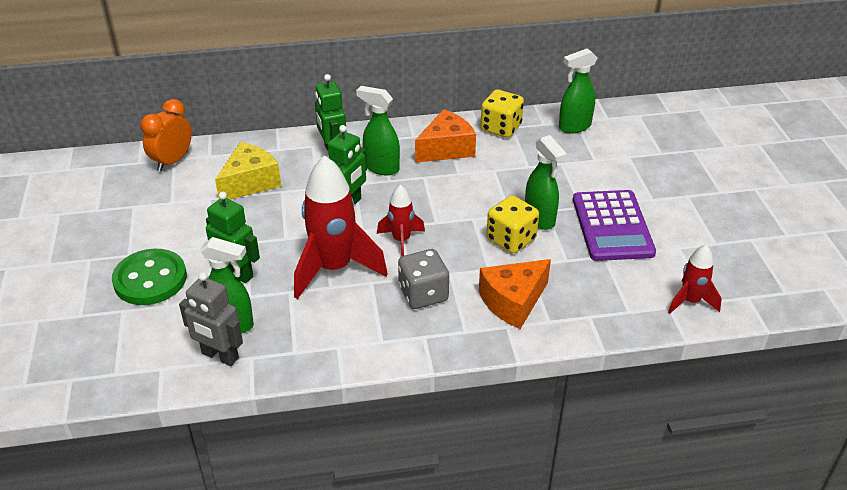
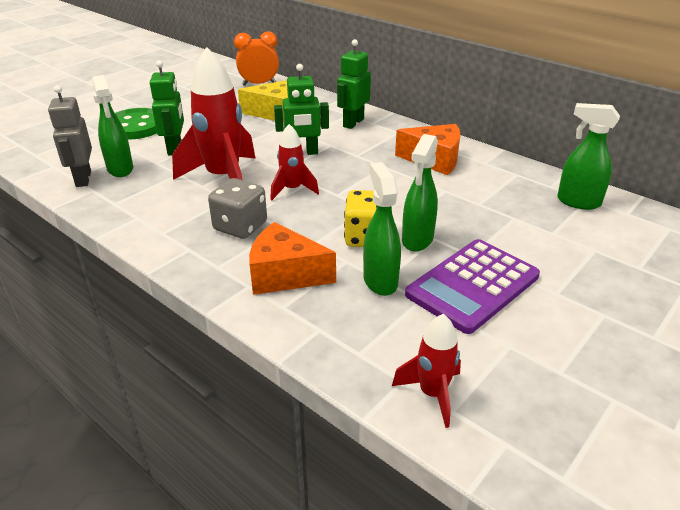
camera: 50 degrees right, 5 degrees down
(381, 168) = (365, 146): green spray bottle -> green spray bottle (380, 281)
(501, 128) = (505, 170): yellow dice -> none

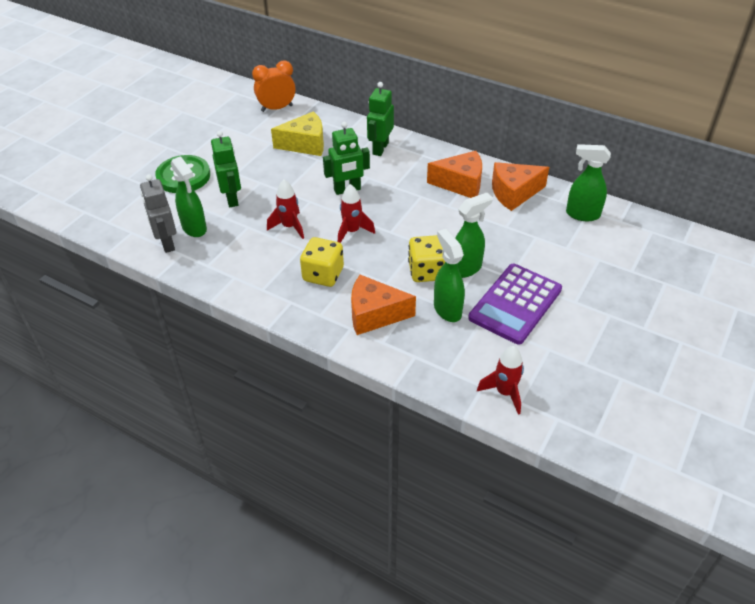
camera: 10 degrees left, 10 degrees up
(223, 178) = (289, 227): red rocket -> red rocket, size x0.53
(240, 226) = (323, 274): grey dice -> yellow dice
(417, 240) = (466, 269): green spray bottle -> green spray bottle turned 135 degrees counterclockwise
(495, 174) = (514, 193): none -> orange cheese

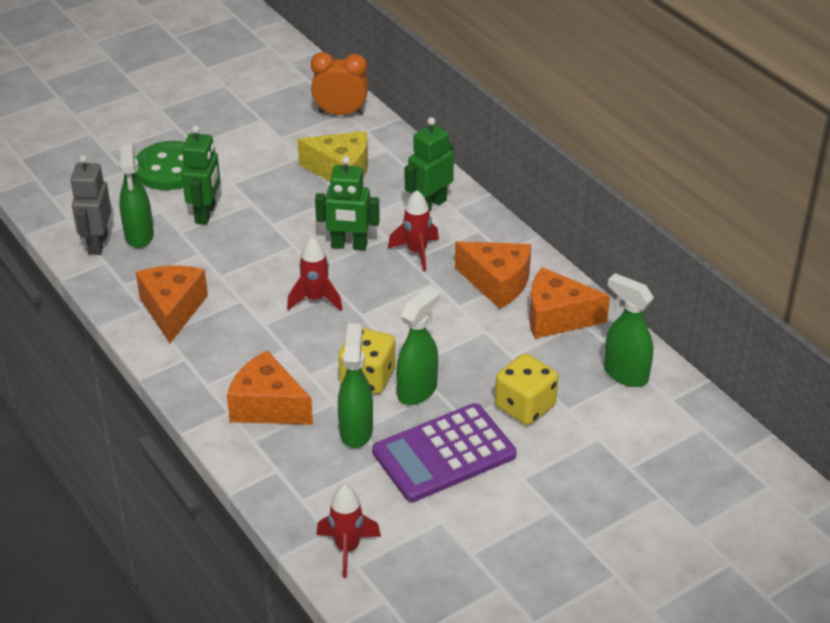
camera: 25 degrees right, 5 degrees down
(257, 271) = (172, 310): none -> orange cheese
(289, 227) = (247, 269): red rocket -> red rocket (416, 252)
(323, 274) = (243, 339): yellow dice -> yellow dice (525, 406)
(466, 269) = (417, 391): green spray bottle -> green spray bottle turned 45 degrees counterclockwise

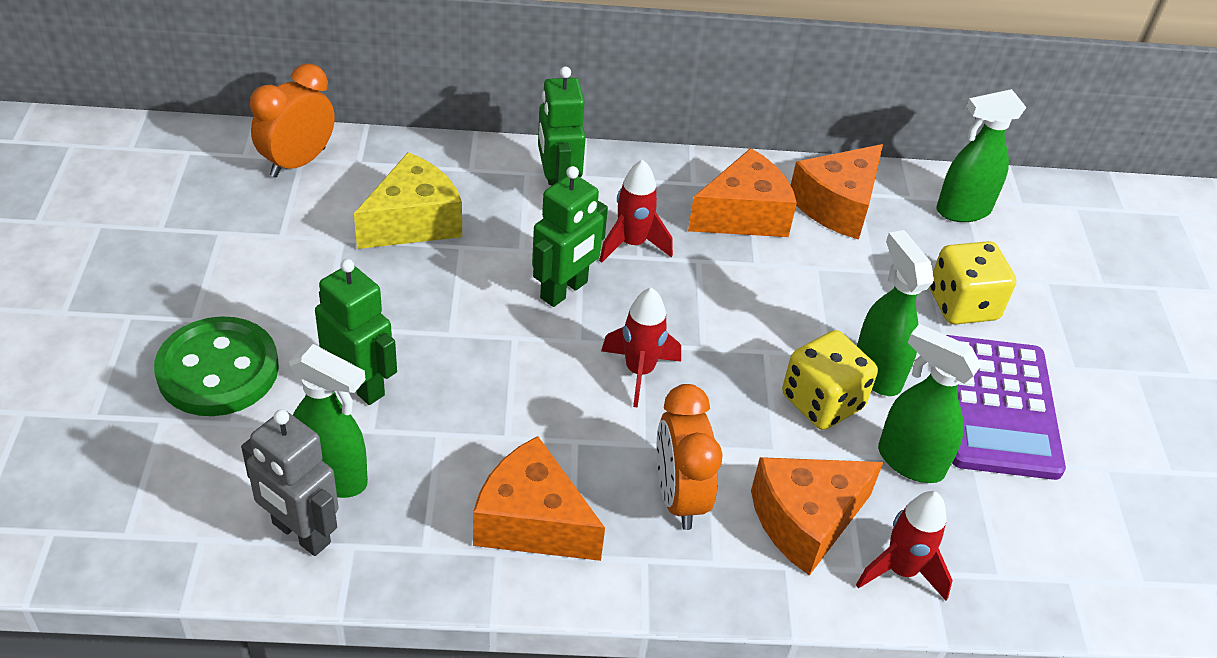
camera: 60 degrees left, 5 degrees up
(238, 352) = (679, 497): none -> orange clock
(347, 548) = (1109, 576): red rocket -> red rocket (901, 570)

